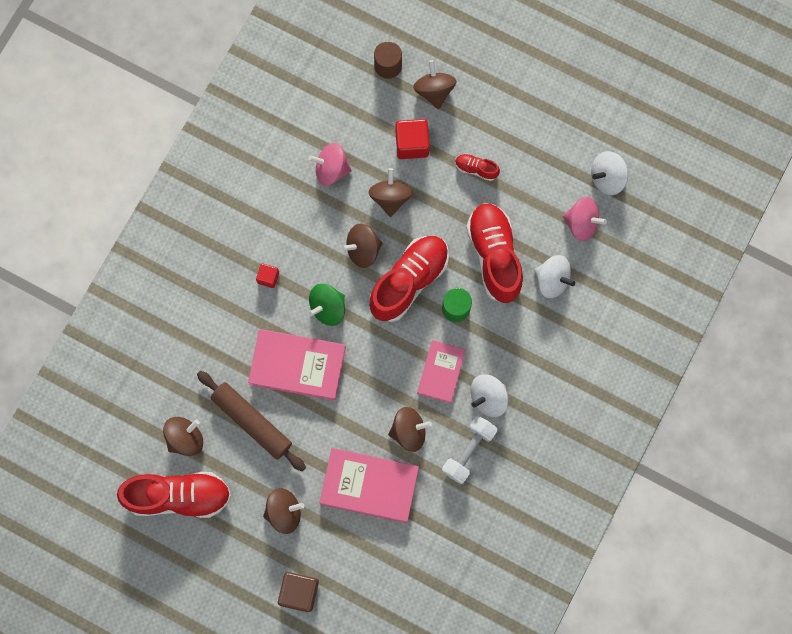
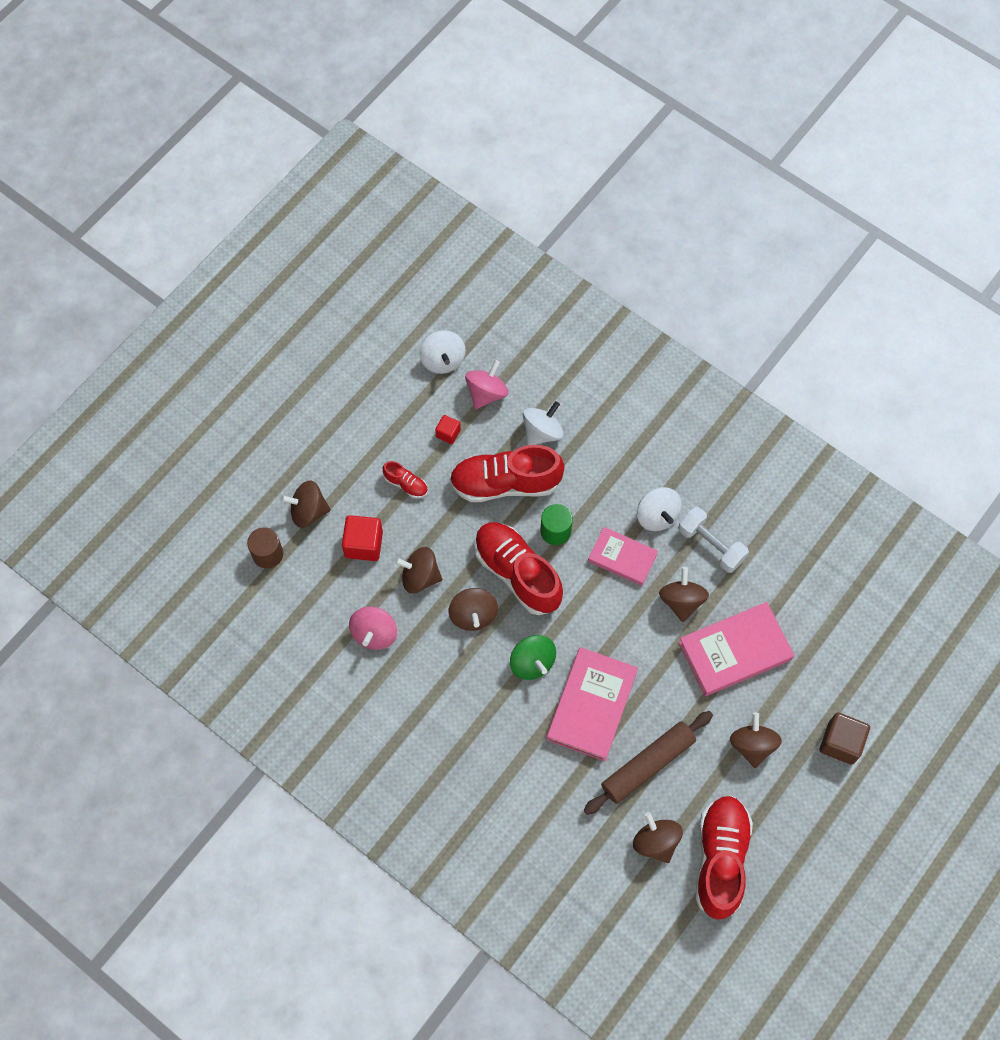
camera: 80 degrees left, 10 degrees down
(268, 277) = (486, 721): red cube -> red cube (448, 433)
(369, 486) = (735, 651): pink book -> pink book turned 45 degrees clockwise
(476, 169) = (406, 484): red shoe -> red shoe turned 90 degrees counterclockwise

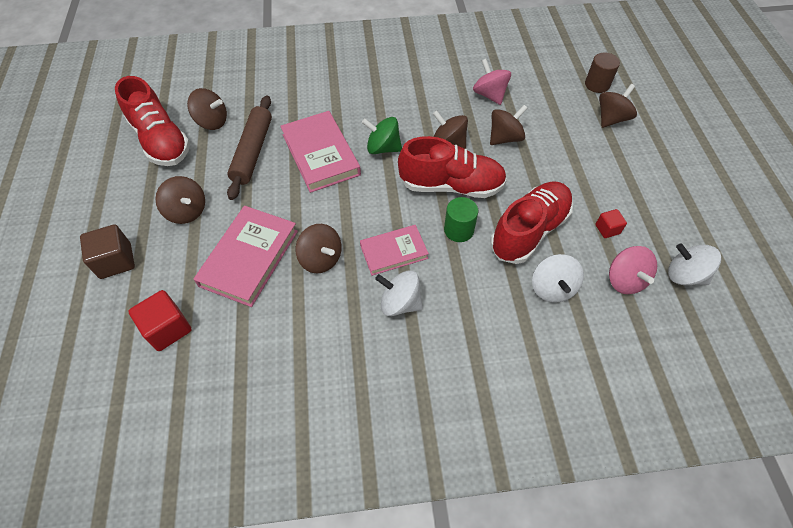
camera: 135 degrees right, 10 degrees down
(363, 544) = (558, 128): red cube -> red cube (168, 328)
(406, 484) = (585, 177): red shoe -> none
(711, 545) = (336, 317): white dumbbell -> none

